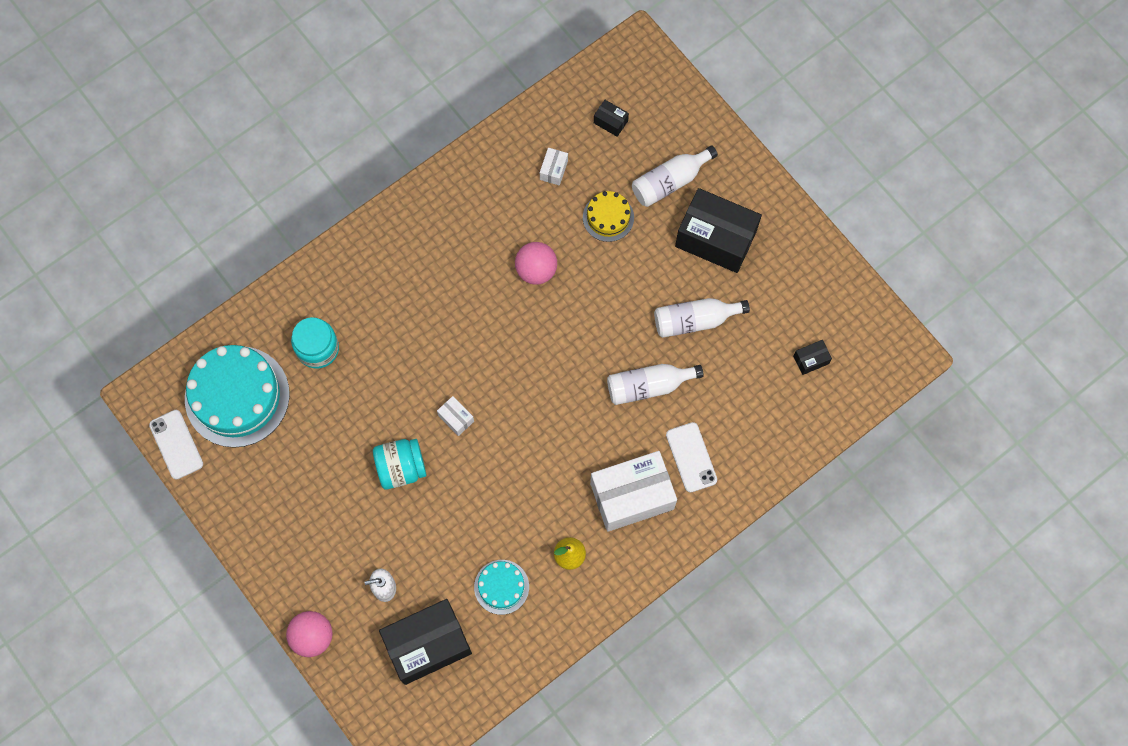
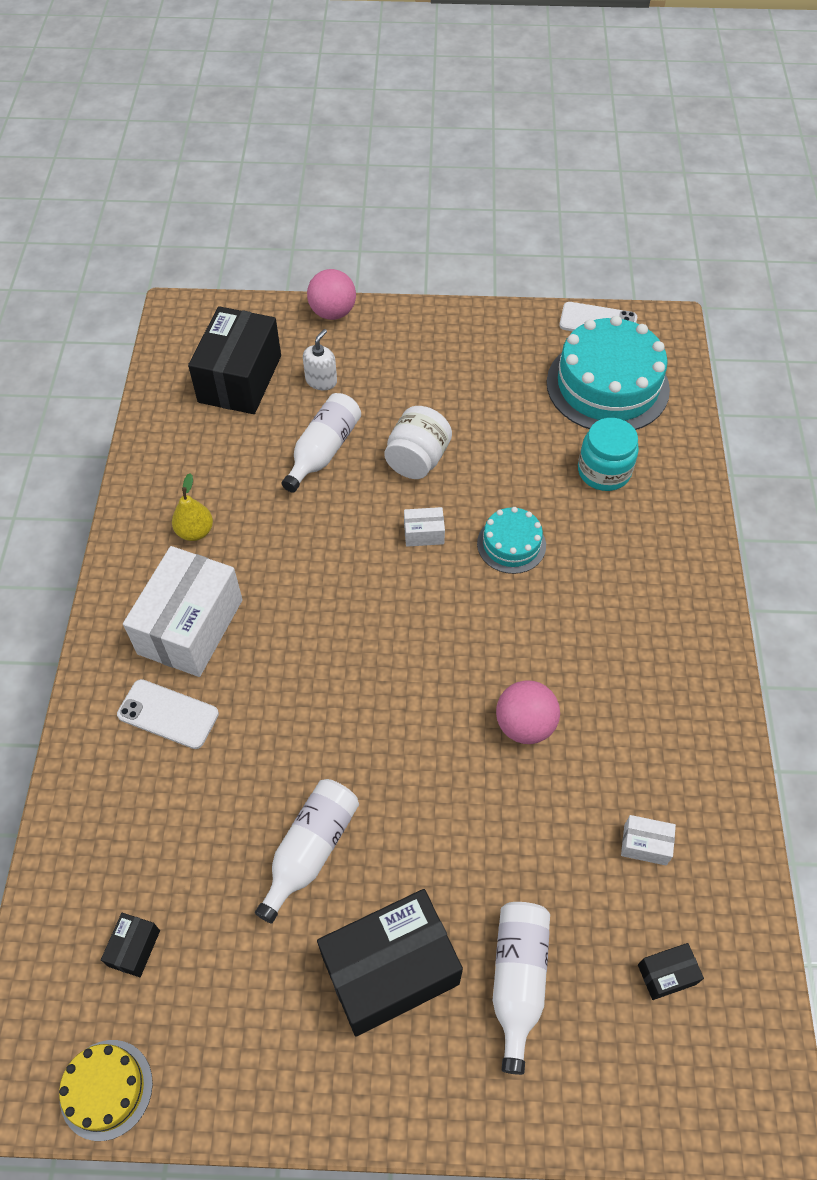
camera: 130 degrees right, 15 degrees down
(401, 468) = (417, 459): turquoise jar -> white jar
(501, 587) = (227, 461): turquoise cake -> turquoise cake (511, 544)
(553, 170) = (645, 844): white box -> white box turned 45 degrees counterclockwise
(608, 217) = (528, 858): yellow cake -> yellow cake (106, 1089)
(648, 386) = (284, 734): white bottle -> white bottle (323, 451)

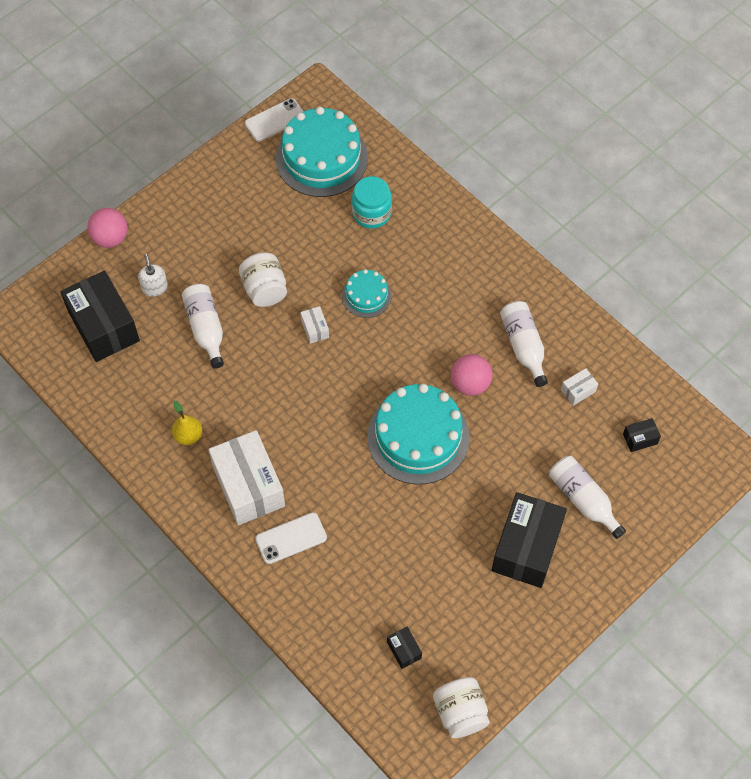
camera: 45 degrees left, 5 degrees up
(106, 1089) = (460, 713): yellow cake -> white jar
(310, 850) = (434, 533): white bottle -> white bottle (523, 346)
(407, 730) = (418, 437): none -> turquoise cake
(424, 534) = (315, 329): white box -> white box turned 60 degrees counterclockwise
(666, 974) = (640, 439): black box -> black box turned 45 degrees clockwise

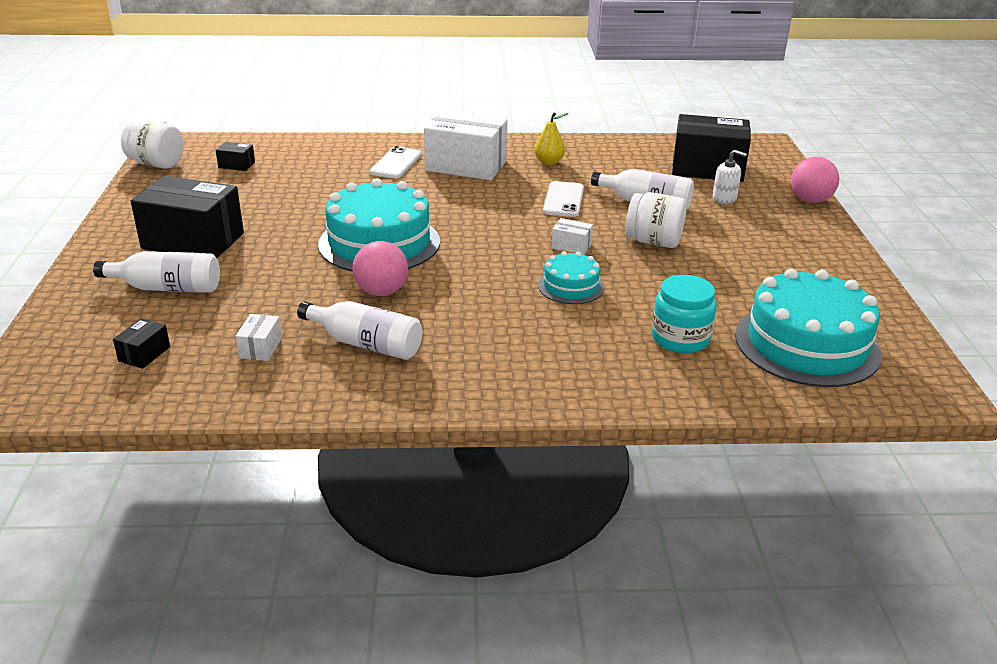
camera: 130 degrees right, 30 degrees down
(275, 120) = (905, 341): white phone -> white phone (563, 200)
(526, 548) = (193, 241): black box -> black box turned 45 degrees counterclockwise

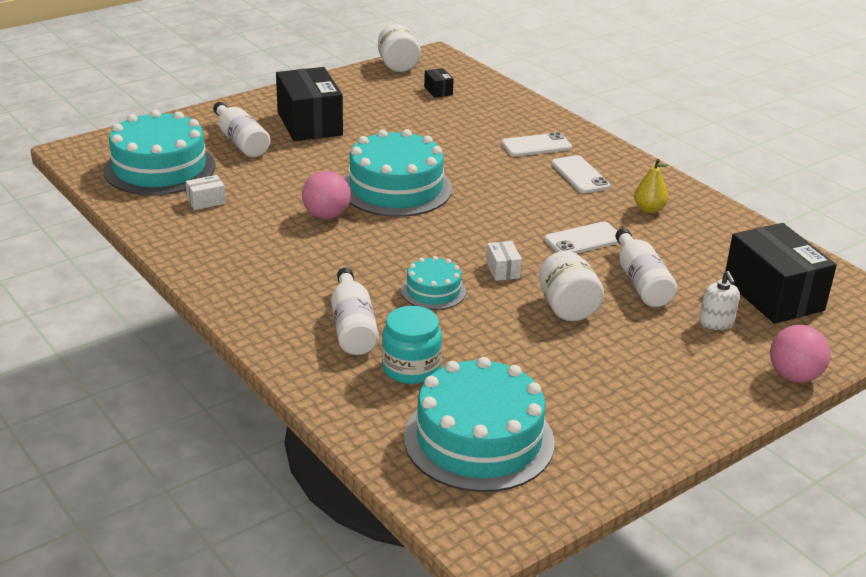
camera: 55 degrees right, 0 degrees up
(144, 354) = (159, 168): black box -> turquoise cake
(366, 344) = (251, 236): white bottle -> white bottle (353, 326)
(466, 165) = (580, 175): white box -> white phone

